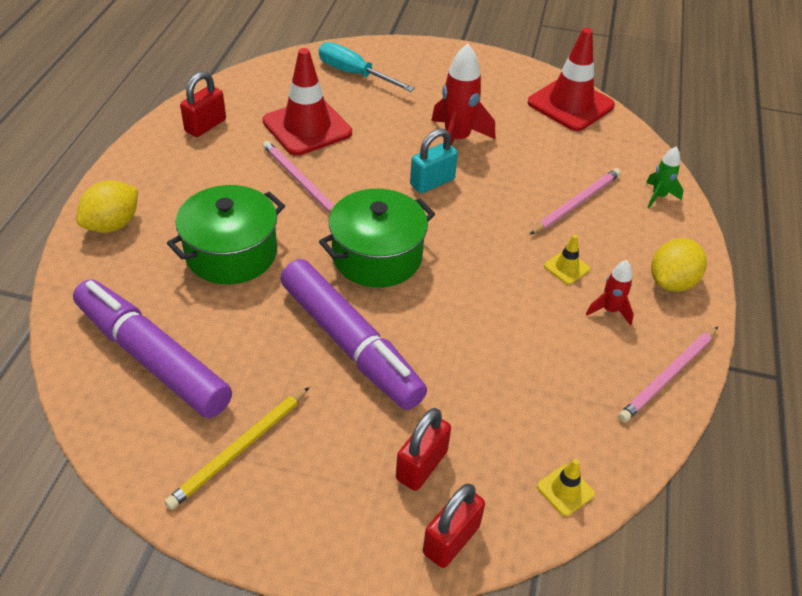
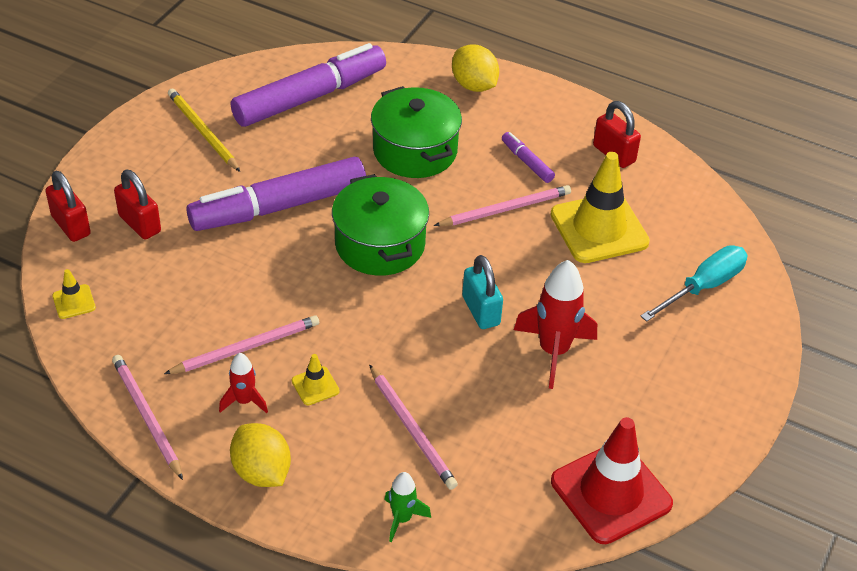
camera: 105 degrees right, 0 degrees up
(230, 176) = (527, 162): none -> purple marker
(307, 127) = (599, 228): red traffic cone -> yellow traffic cone
(550, 324) = (246, 348): none -> pink pencil

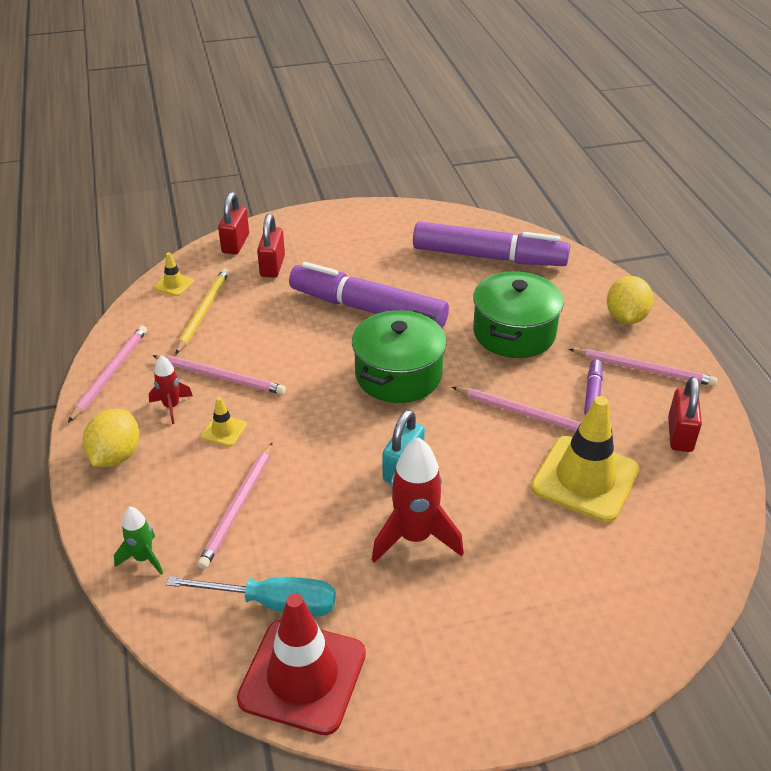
camera: 50 degrees right, 5 degrees down
(203, 132) = (388, 238): yellow pencil -> yellow pencil (203, 312)
(535, 120) = (644, 369): none -> pink pencil
(703, 286) = (616, 589): turquoise screwdriver -> turquoise screwdriver (273, 603)

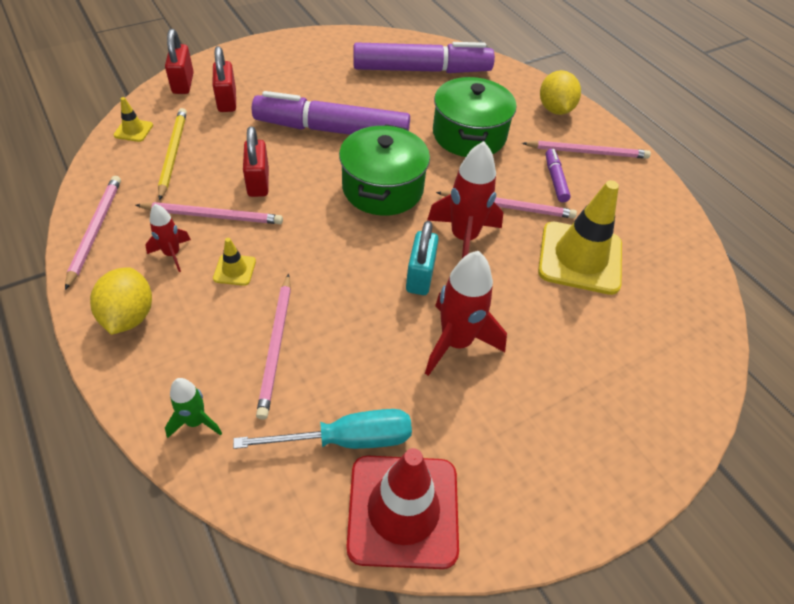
camera: 20 degrees left, 10 degrees up
(464, 438) = (463, 238): none -> red rocket
(680, 434) = (638, 205): red padlock -> red padlock (258, 182)

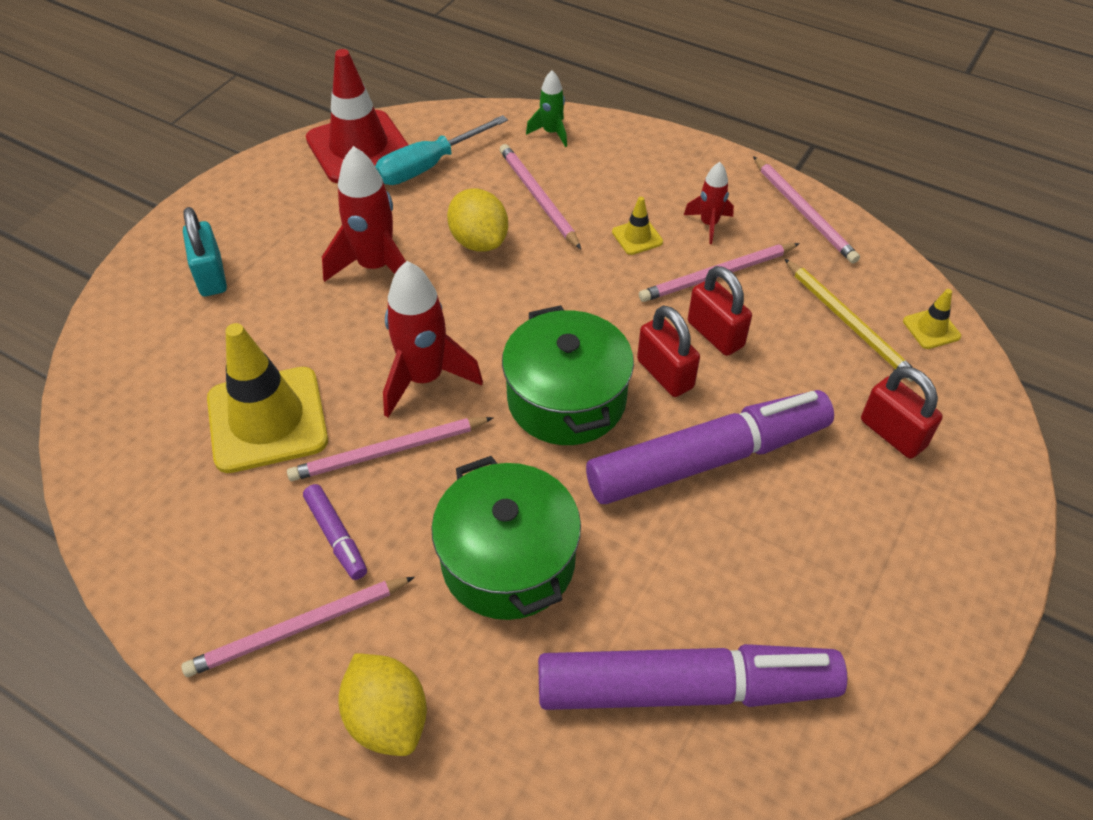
camera: 155 degrees right, 0 degrees up
(129, 316) = (681, 167): yellow lemon -> yellow lemon (479, 241)
(183, 83) = (984, 432): red padlock -> red padlock (665, 374)
(420, 276) = (449, 312): turquoise padlock -> turquoise padlock (211, 276)
(421, 70) = (686, 688): purple marker -> purple marker turned 150 degrees counterclockwise

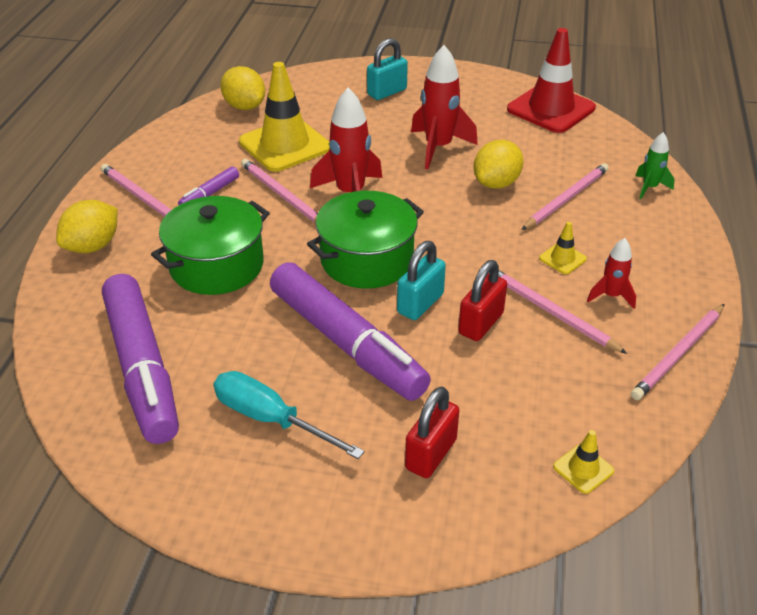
camera: 70 degrees right, 10 degrees down
(127, 444) = (244, 106): none -> yellow lemon
(429, 166) = (557, 142): turquoise screwdriver -> turquoise screwdriver (271, 419)
(665, 374) = (420, 304): red padlock -> turquoise padlock
(848, 322) = (551, 406): yellow pencil -> none

